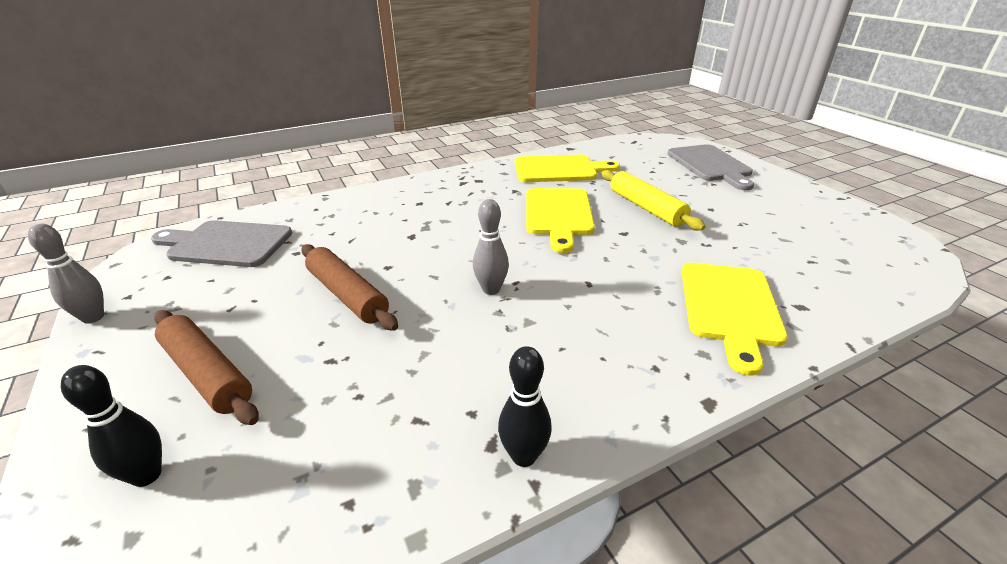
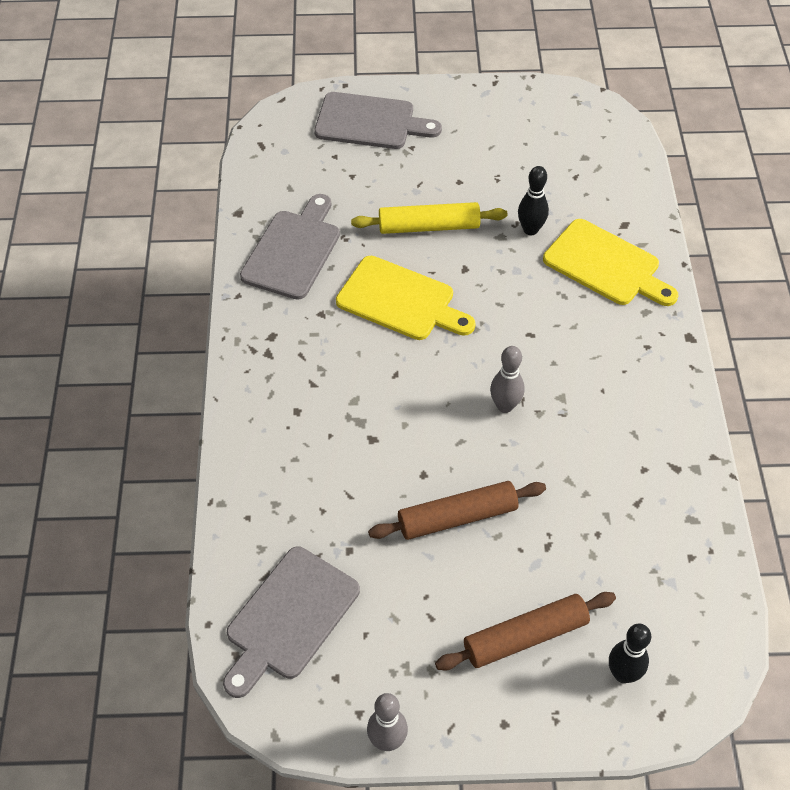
camera: 65 degrees left, 20 degrees up
(524, 456) = (691, 454): black bowling pin -> black bowling pin (530, 230)
(559, 169) = (293, 251): yellow cutting board -> grey cutting board

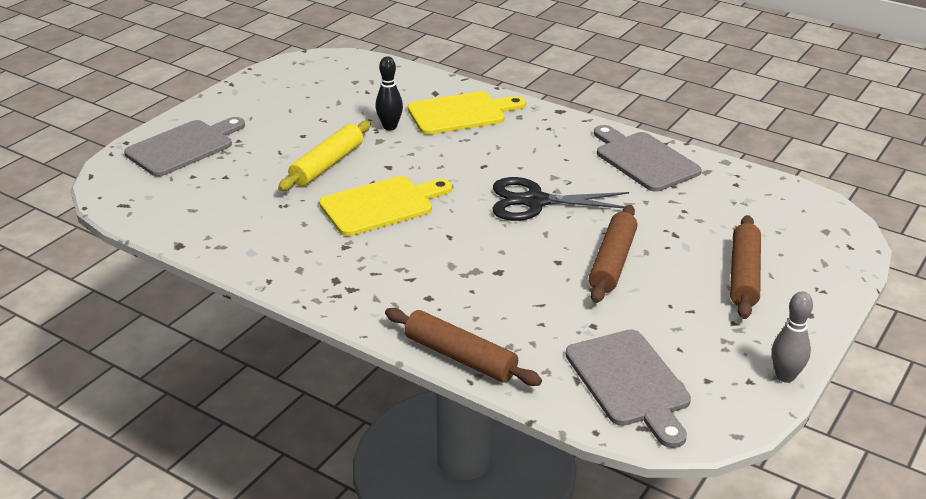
camera: 55 degrees left, 20 degrees down
(235, 478) = (460, 357): none -> brown rolling pin
(293, 251) = (261, 234): grey cutting board -> grey cutting board (643, 160)
(505, 406) = (535, 201): grey bowling pin -> black scissors
(623, 674) = (806, 248): black bowling pin -> none

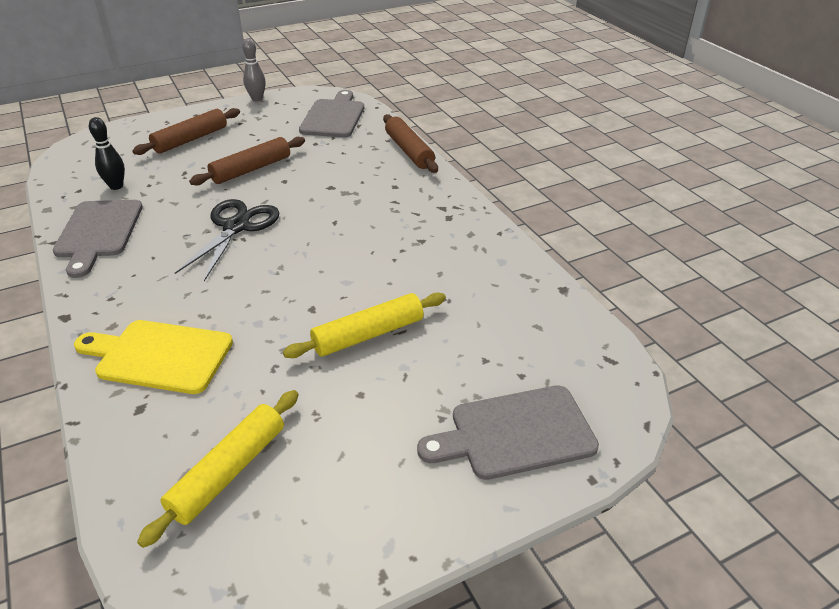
camera: 150 degrees left, 5 degrees up
(348, 88) = (229, 472): none -> yellow rolling pin
(381, 205) = (359, 267): yellow cutting board -> none
(390, 127) = (254, 366): black bowling pin -> black bowling pin (116, 186)
(535, 201) = (236, 227): black scissors -> black scissors turned 105 degrees counterclockwise

